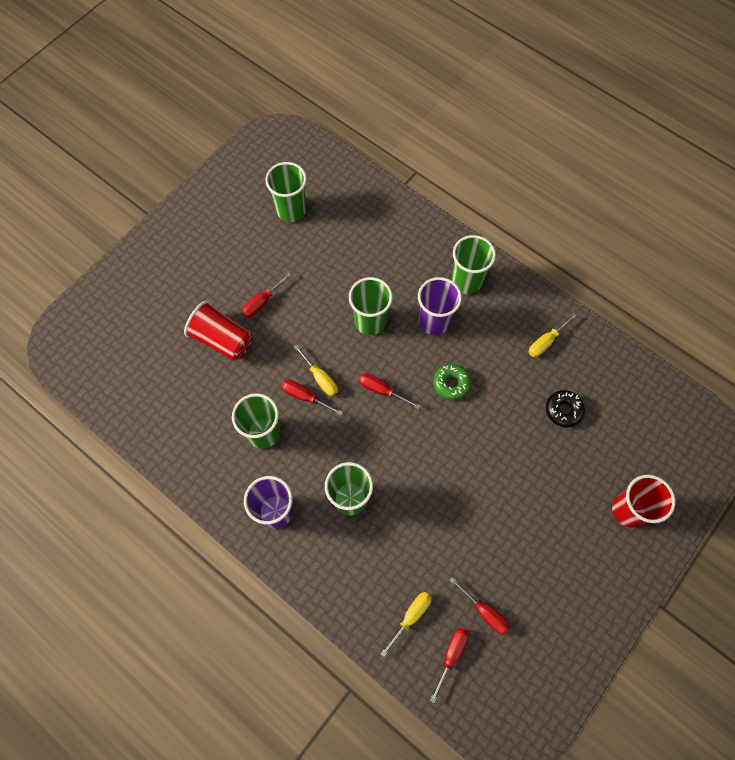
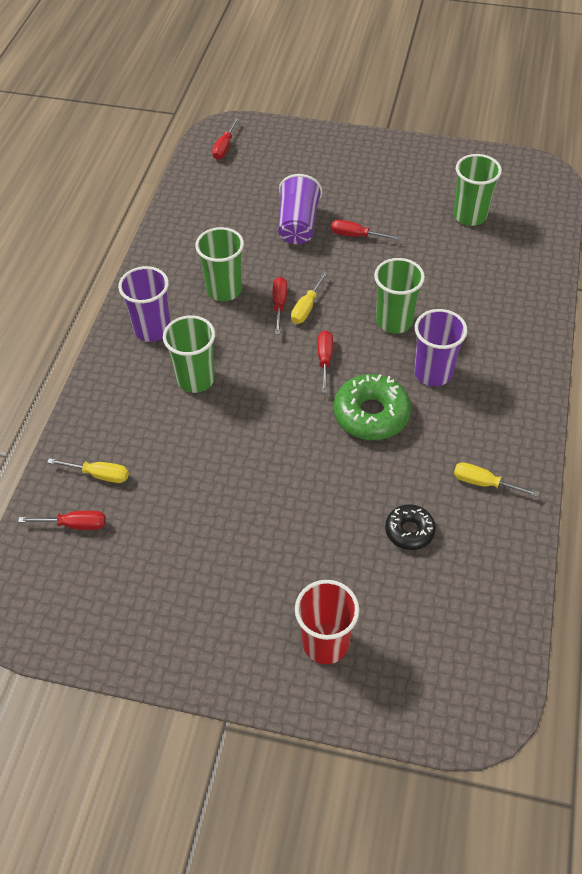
camera: 65 degrees right, 15 degrees down
(222, 339) = (298, 225): red cup -> purple cup
(451, 384) = (371, 414): green donut -> green donut, size x1.68
(466, 281) = (503, 382): green cup -> none
(484, 612) = (133, 538): red screwdriver -> red screwdriver (224, 147)

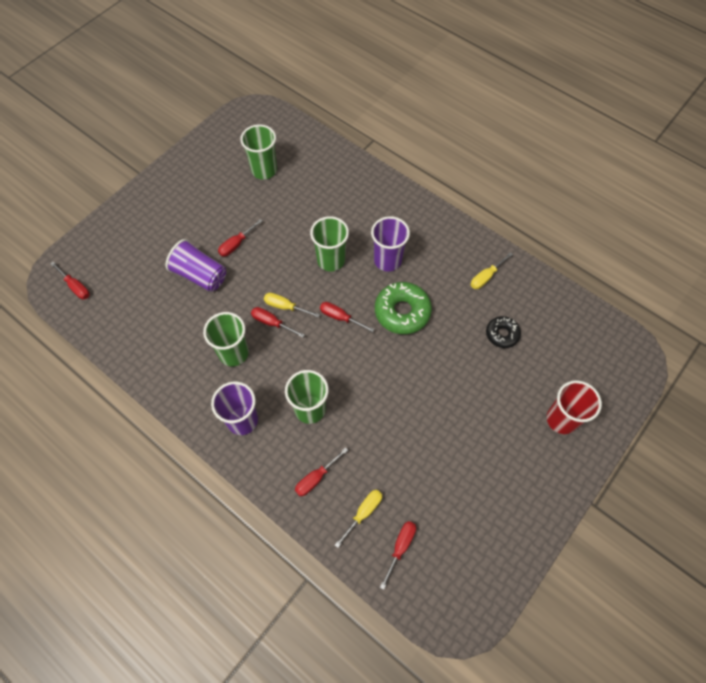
camera: 65 degrees left, 10 degrees up
(119, 417) = (316, 478): none -> red screwdriver
(306, 307) = (285, 307): yellow screwdriver -> yellow screwdriver turned 150 degrees clockwise

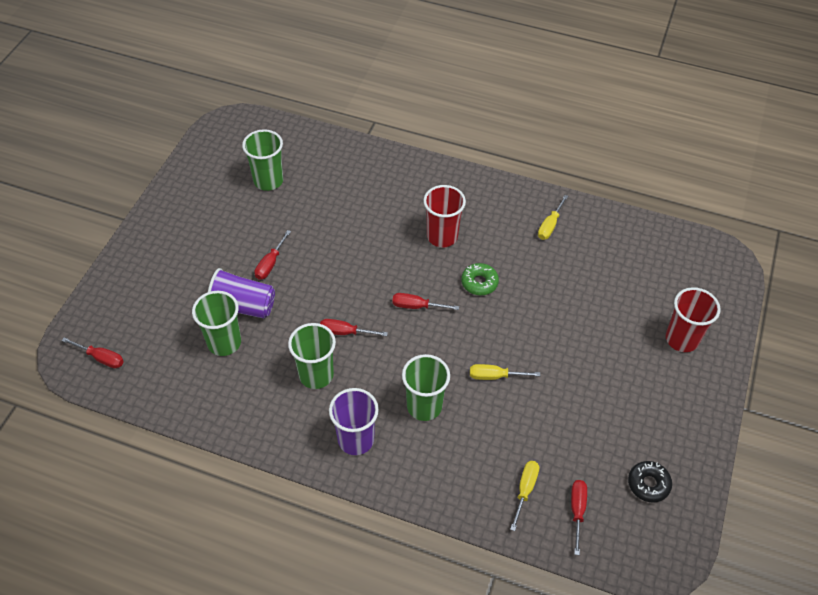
camera: 20 degrees left, 10 degrees down
(285, 307) = (353, 312): yellow screwdriver -> yellow screwdriver (495, 376)
(316, 478) = (460, 472): red screwdriver -> none
(331, 260) = (382, 252): green cup -> green cup (224, 342)
(387, 260) = (442, 236): purple cup -> red cup
(402, 312) = (479, 283): green donut -> green donut, size x0.59
(502, 334) = (589, 276): black donut -> black donut (648, 484)

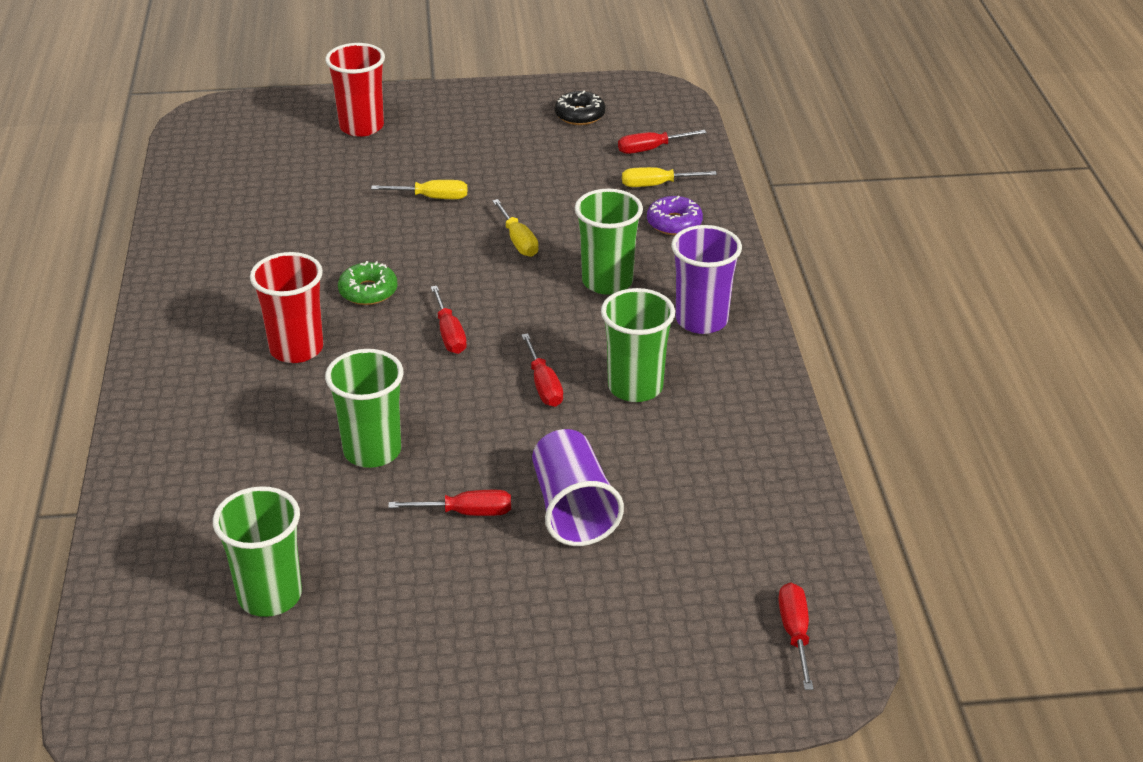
camera: 115 degrees left, 15 degrees down
(224, 342) = (654, 500): green cup -> green cup (372, 451)
(470, 477) = (674, 223): none -> purple donut
(550, 225) = (217, 257): yellow screwdriver -> yellow screwdriver (432, 198)

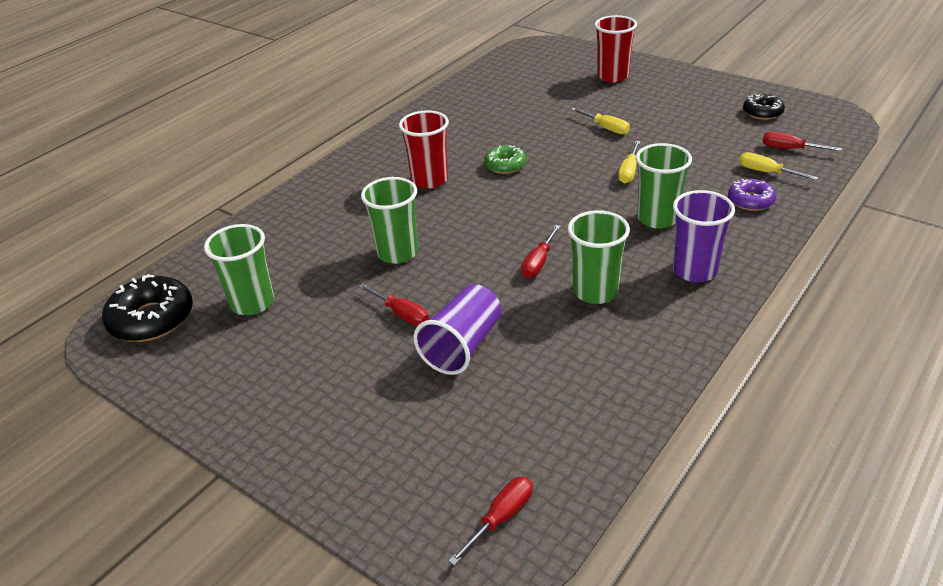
camera: 45 degrees right, 0 degrees up
(159, 685) = (152, 319): none -> black donut
(449, 334) = (520, 207): red screwdriver -> none

